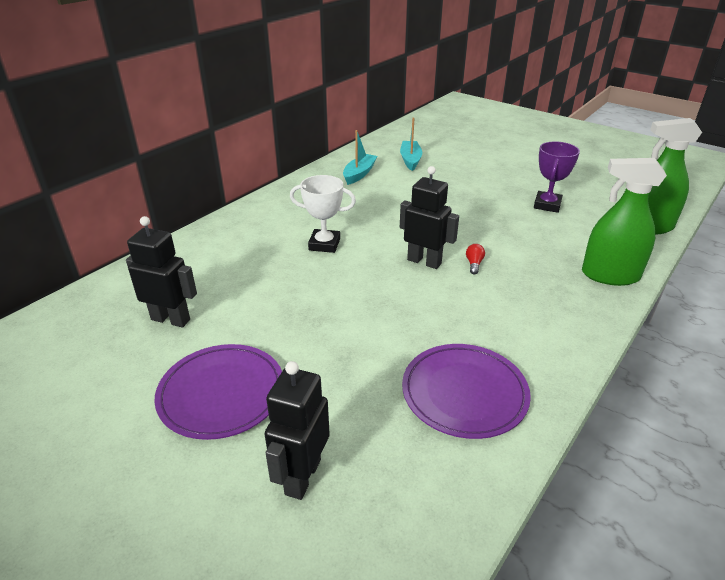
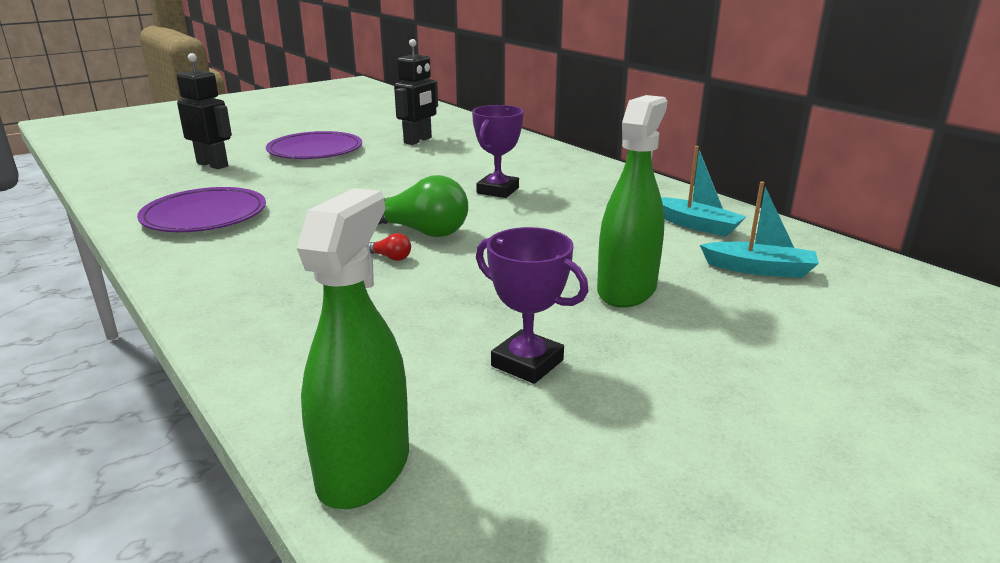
camera: 105 degrees right, 10 degrees down
(324, 244) = (498, 190): white trophy -> purple trophy
(424, 261) = (421, 231): black robot -> green light bulb
(610, 275) = (265, 350): green spray bottle -> green spray bottle (626, 290)

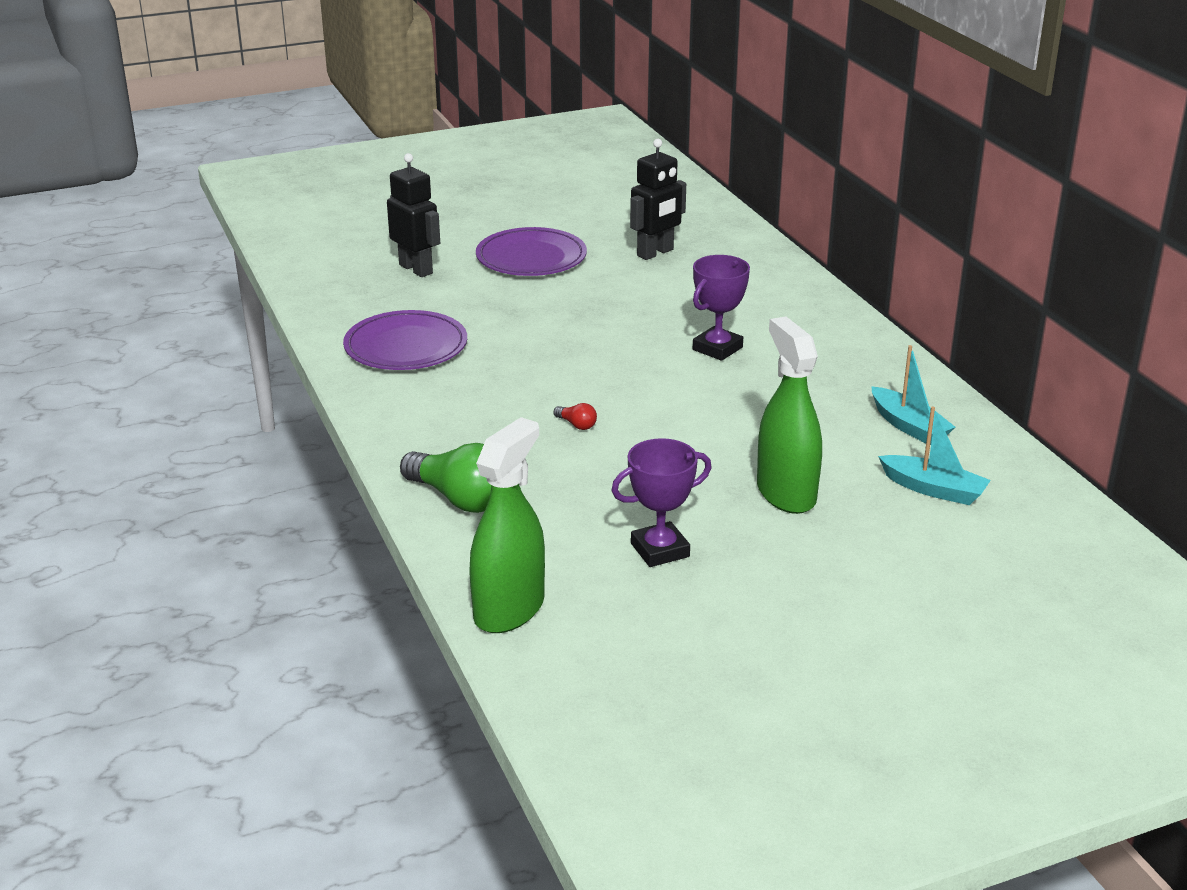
camera: 15 degrees right, 5 degrees up
(421, 231) = (616, 396): green light bulb -> green light bulb (460, 499)
(527, 363) = (660, 550): purple trophy -> purple trophy turned 75 degrees counterclockwise
(626, 290) = (786, 493): green spray bottle -> green spray bottle turned 60 degrees counterclockwise

